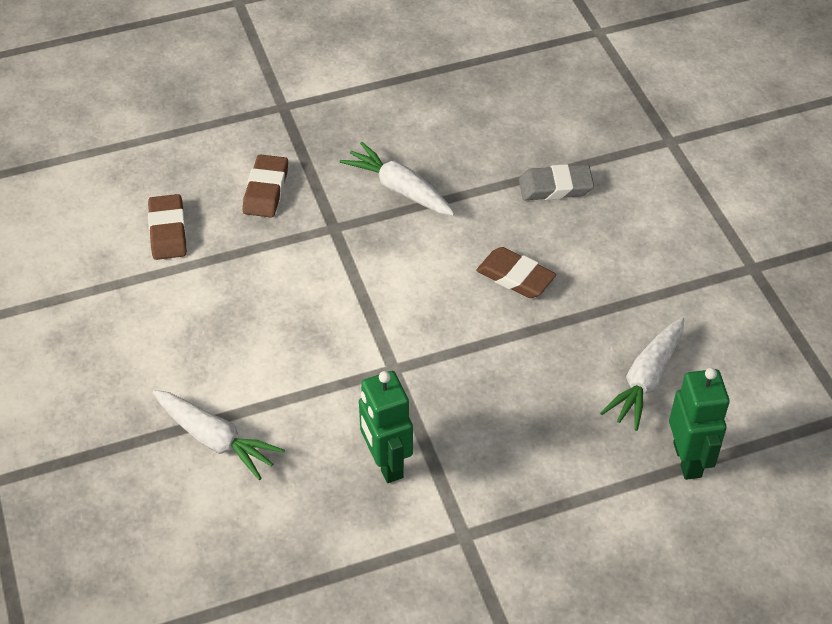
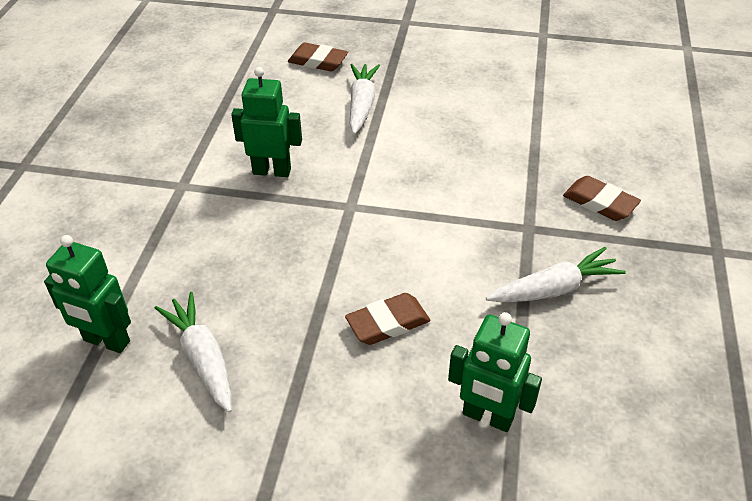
camera: 120 degrees right, 5 degrees down
(168, 231) = (579, 137): brown eraser -> brown eraser (318, 61)
(215, 439) = (362, 105): white carrot -> white carrot turned 120 degrees clockwise
(555, 187) = (487, 417): grey eraser -> green robot

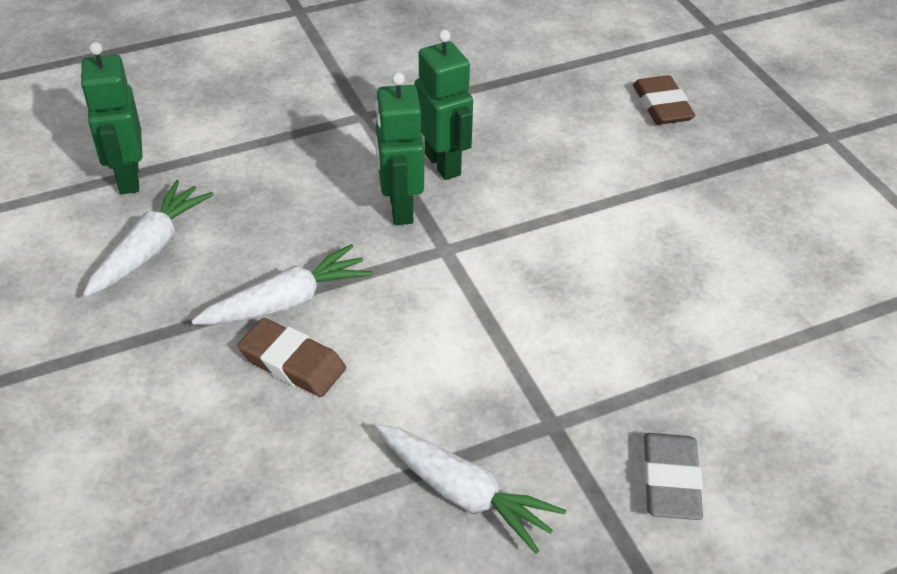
camera: 55 degrees right, 0 degrees up
(362, 105) = (624, 176): white carrot -> white carrot (287, 302)
(487, 417) = (215, 511): green robot -> green robot (400, 208)
(600, 203) = (670, 481): brown eraser -> grey eraser

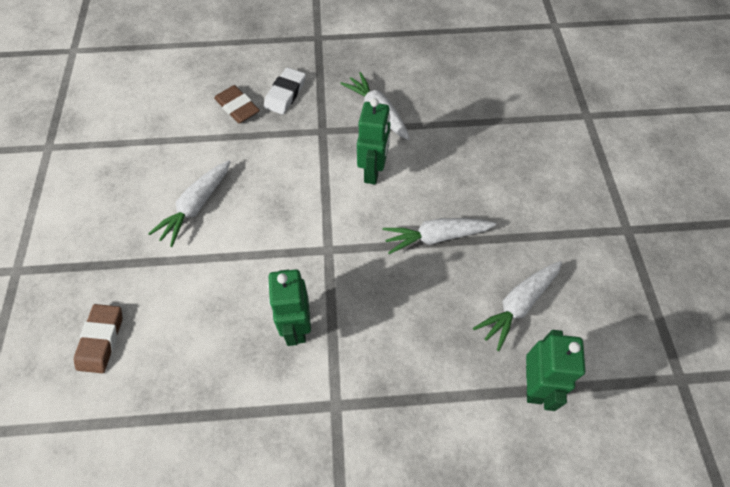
camera: 160 degrees left, 15 degrees up
(292, 363) = (441, 197): brown eraser -> brown eraser (237, 107)
(400, 208) = (343, 292): green robot -> green robot (373, 171)
(670, 481) = (285, 94): grey eraser -> white eraser
(672, 253) = (196, 206): none -> white carrot

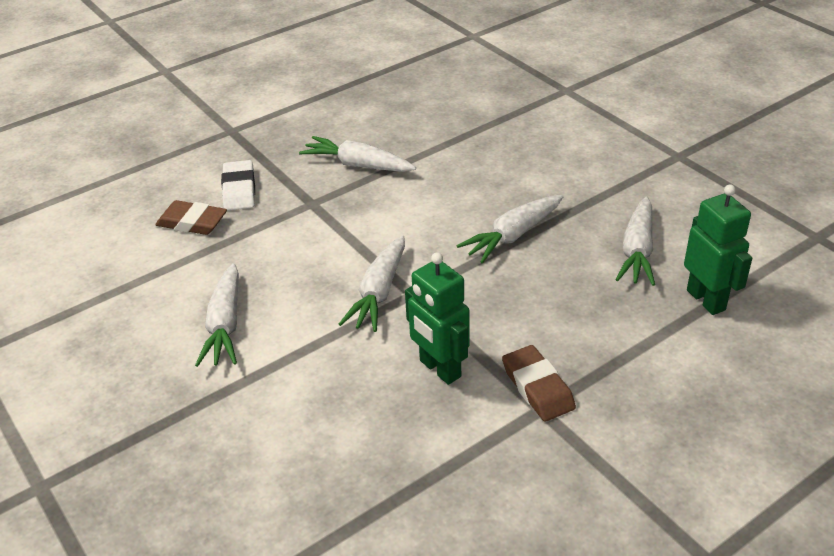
camera: 30 degrees left, 20 degrees down
(101, 340) = (221, 491): brown eraser -> brown eraser (537, 387)
(307, 235) = (379, 292): none -> white carrot
(373, 171) = (400, 213): green robot -> none

